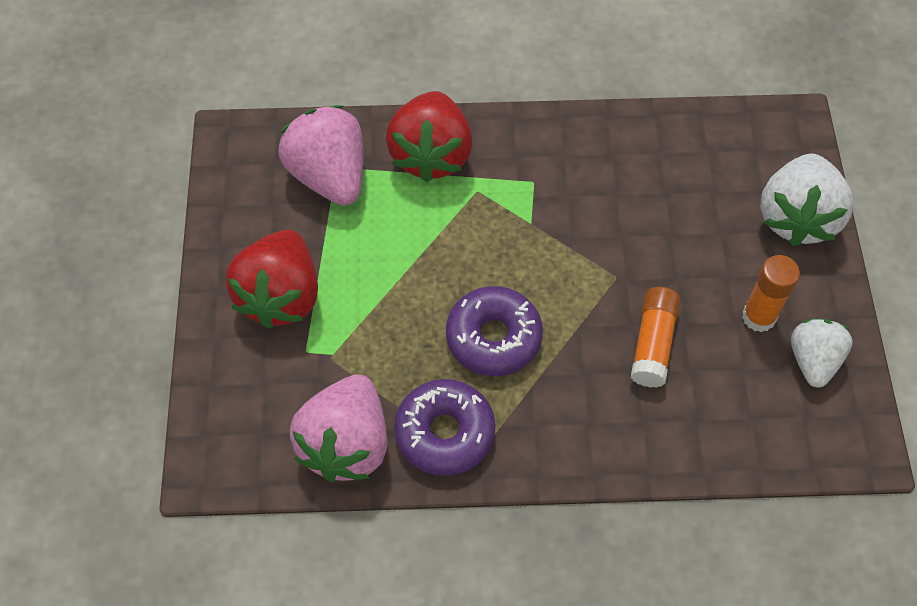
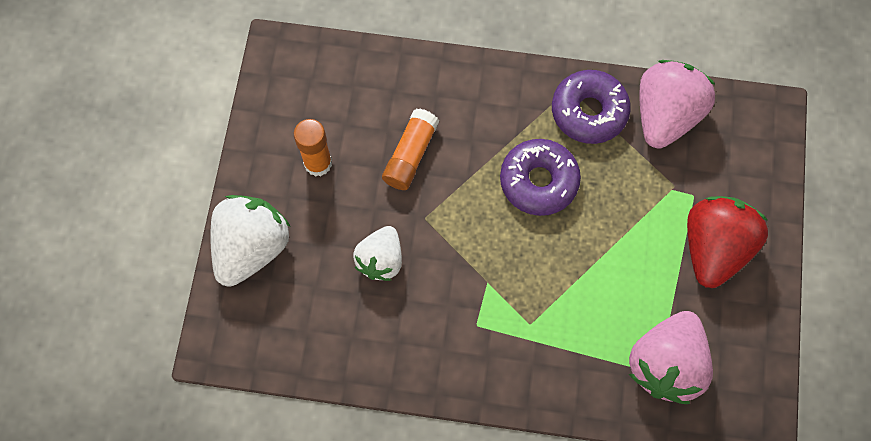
camera: 170 degrees left, 10 degrees up
(329, 176) = (665, 364): pink strawberry -> pink strawberry turned 45 degrees clockwise
(431, 155) = (567, 371): red strawberry -> none
(813, 360) = (288, 121): white strawberry -> white strawberry (381, 260)

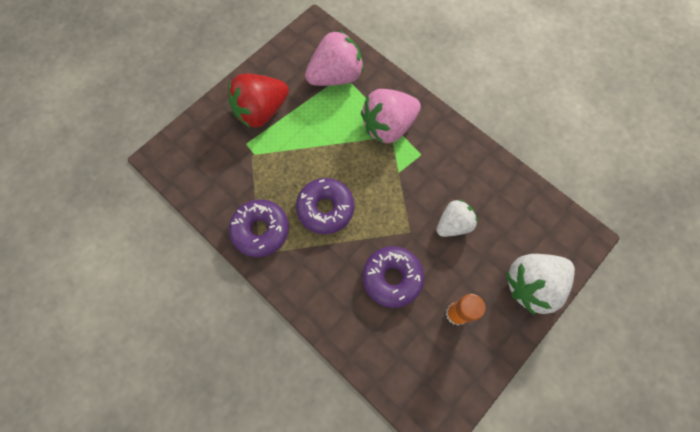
camera: 145 degrees left, 0 degrees up
(410, 155) = (392, 278): orange glue stick -> purple donut
(665, 115) = (218, 197): pink strawberry -> pink strawberry (388, 126)

